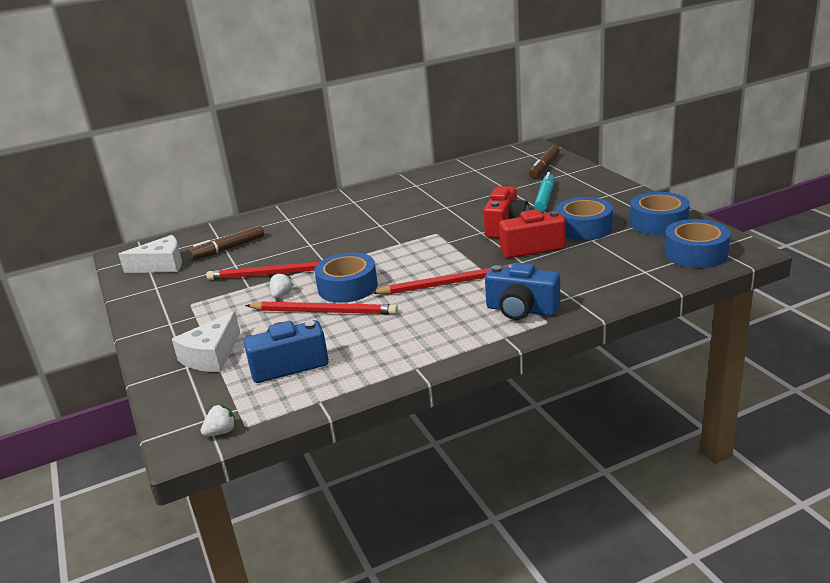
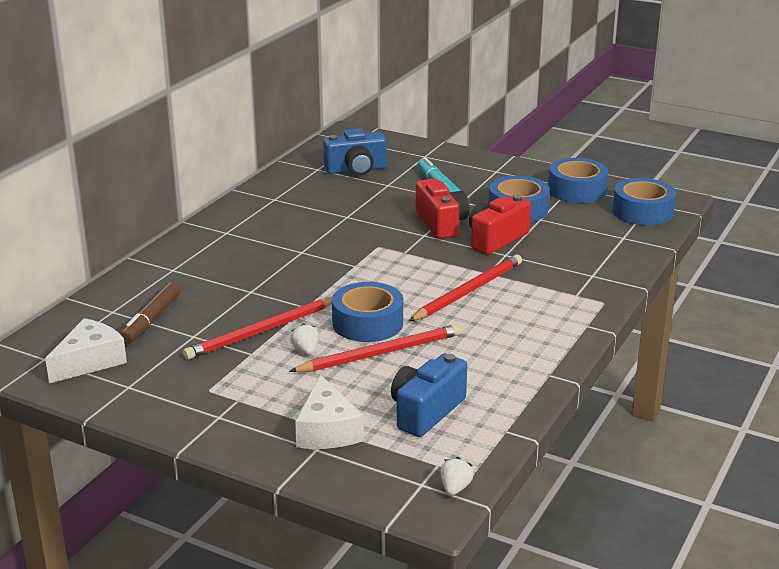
camera: 40 degrees left, 0 degrees up
(521, 310) = (567, 298): blue camera -> blue camera (356, 170)
(544, 167) = (391, 153): brown marker -> none

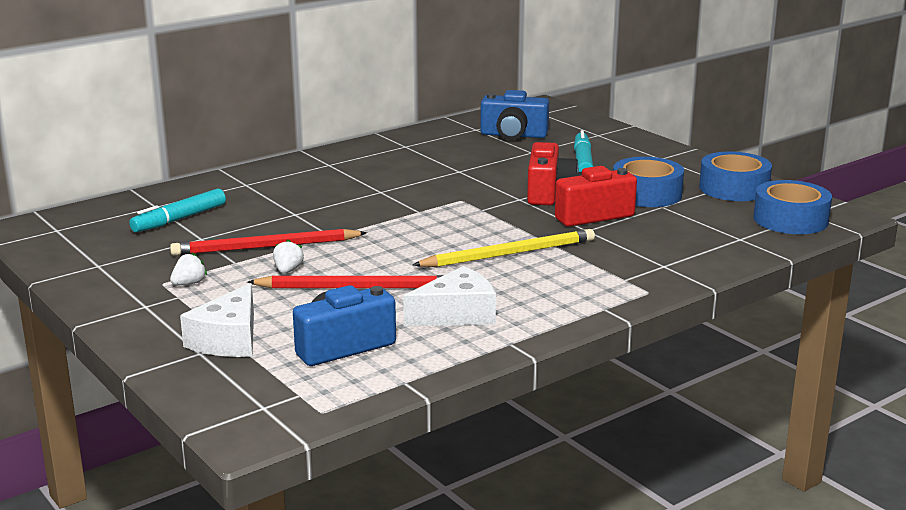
camera: 25 degrees right, 5 degrees down
(90, 361) = (90, 239): white cheese -> white cheese (457, 314)
(151, 320) = (179, 219): brown marker -> turquoise marker
(367, 323) = (374, 260): blue tape -> none
(455, 488) = (292, 419): white strawberry -> white strawberry (189, 284)
(468, 291) = (509, 254): red pencil -> yellow pencil

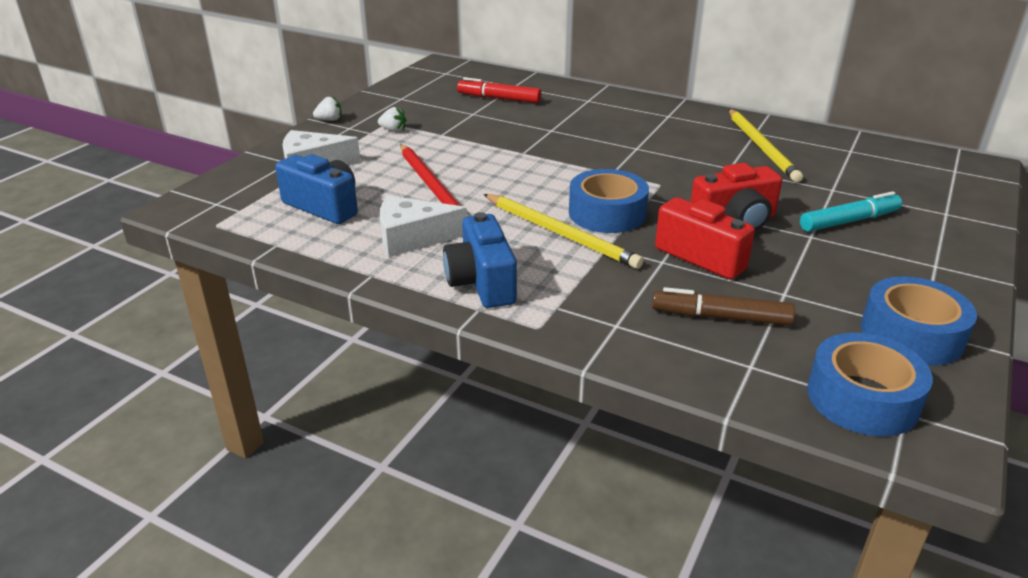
camera: 65 degrees right, 10 degrees up
(179, 219) = (499, 98): turquoise marker -> red marker
(265, 247) = (477, 136): red pencil -> none
(288, 270) = (442, 154): white strawberry -> white strawberry (329, 120)
(436, 152) = (761, 147): none -> yellow pencil
(457, 314) = (412, 238): white cheese -> white cheese turned 135 degrees clockwise
(513, 135) = (864, 171): blue camera -> blue camera (481, 282)
(646, 194) = (807, 277): blue tape -> blue tape (607, 213)
(678, 231) = (721, 317): none -> brown marker

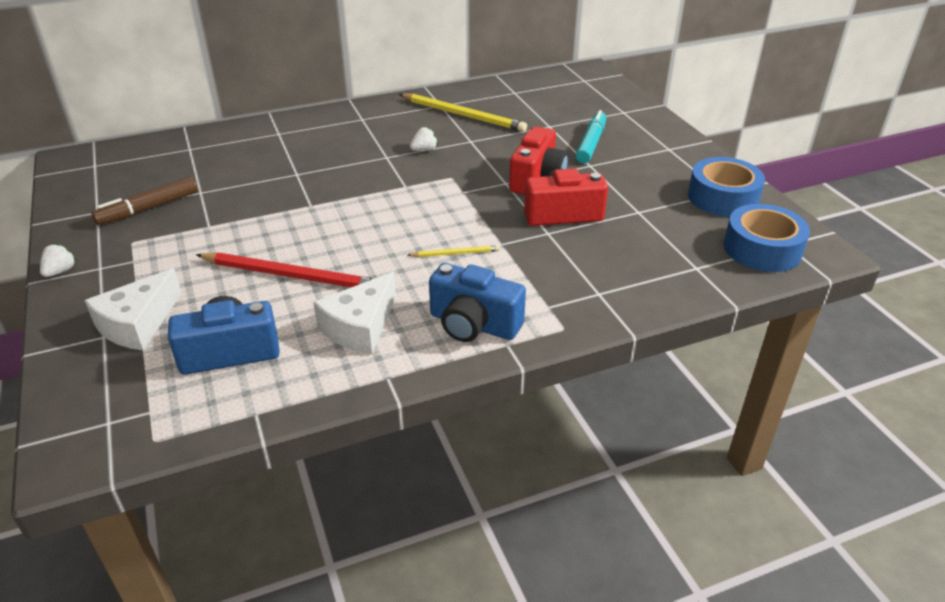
camera: 50 degrees left, 5 degrees up
(393, 130) = (153, 246): white strawberry -> white strawberry (424, 150)
(499, 98) = (197, 167): red marker -> none
(560, 233) = (456, 253): yellow pencil -> yellow pencil, size x0.48
(607, 213) = (457, 219): blue tape -> none
(721, 317) = (636, 248): brown marker -> brown marker (148, 209)

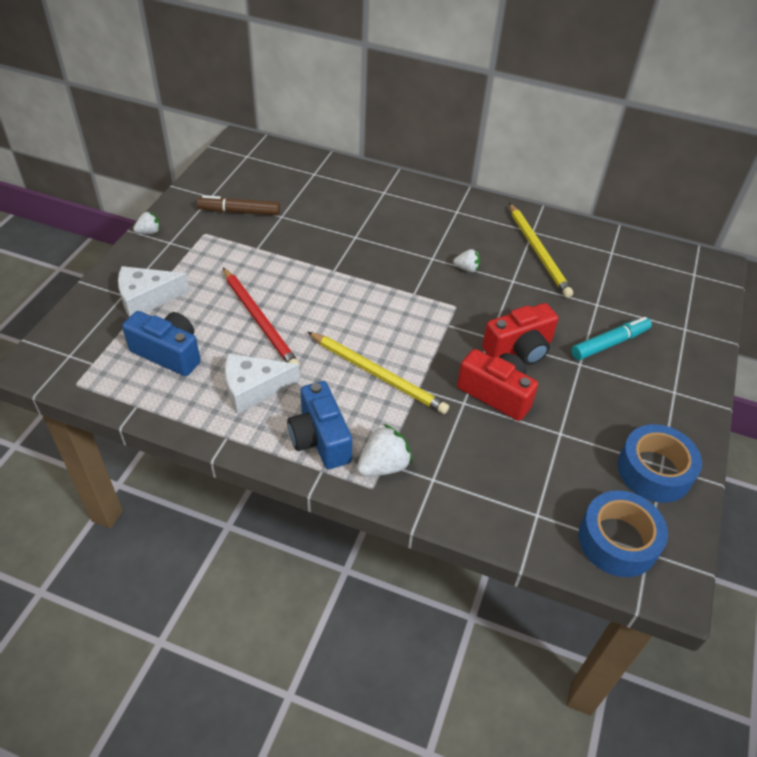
camera: 40 degrees right, 10 degrees up
(456, 253) = (378, 375): yellow pencil -> yellow pencil, size x2.07
(550, 309) = (383, 465): none -> white strawberry

